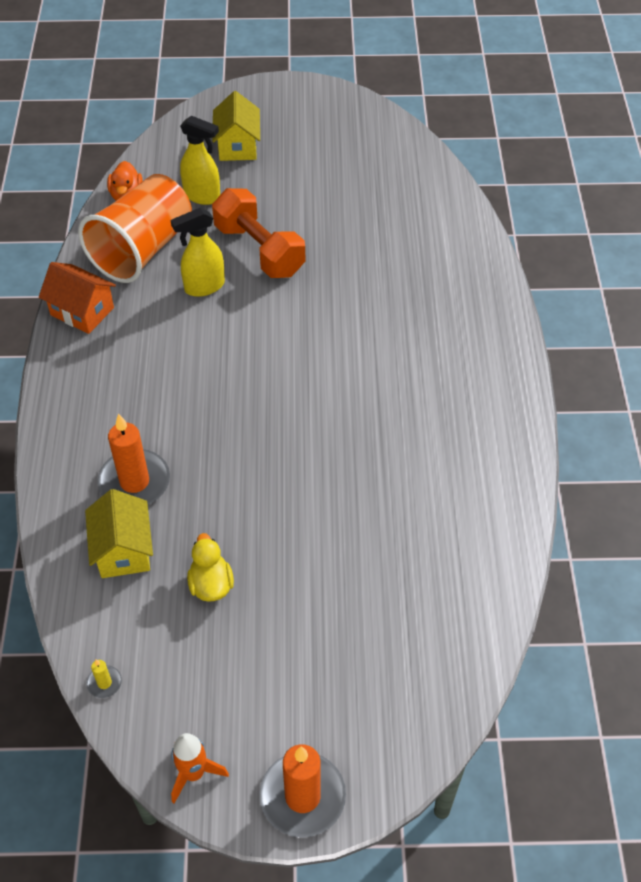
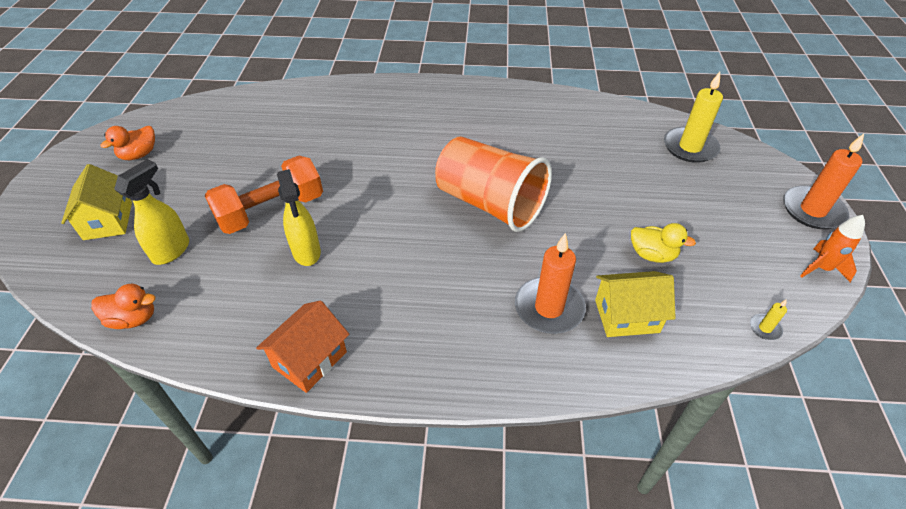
camera: 85 degrees left, 5 degrees down
(142, 249) = (231, 303): orange cup -> orange cup (490, 204)
(211, 584) = (652, 255): yellow duck -> yellow duck turned 150 degrees counterclockwise
(238, 146) = (108, 220): yellow house -> yellow house turned 75 degrees clockwise
(332, 137) = (139, 155): none -> orange duck
(424, 660) = (690, 147): none -> yellow candle

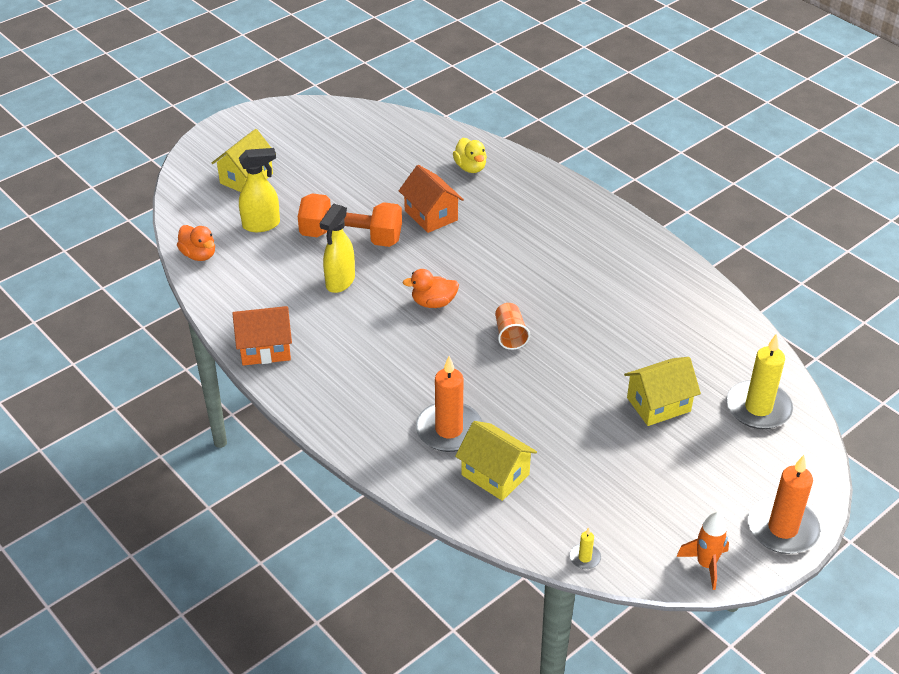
camera: 45 degrees right, 5 degrees down
(139, 155) = (312, 138): orange duck -> orange duck (433, 303)
(317, 156) = (431, 215): none -> orange house
(490, 204) = (510, 335): orange cup -> orange cup, size x0.42
(641, 184) = (658, 404): none -> yellow house
(652, 255) = (580, 455): yellow duck -> yellow duck (470, 167)

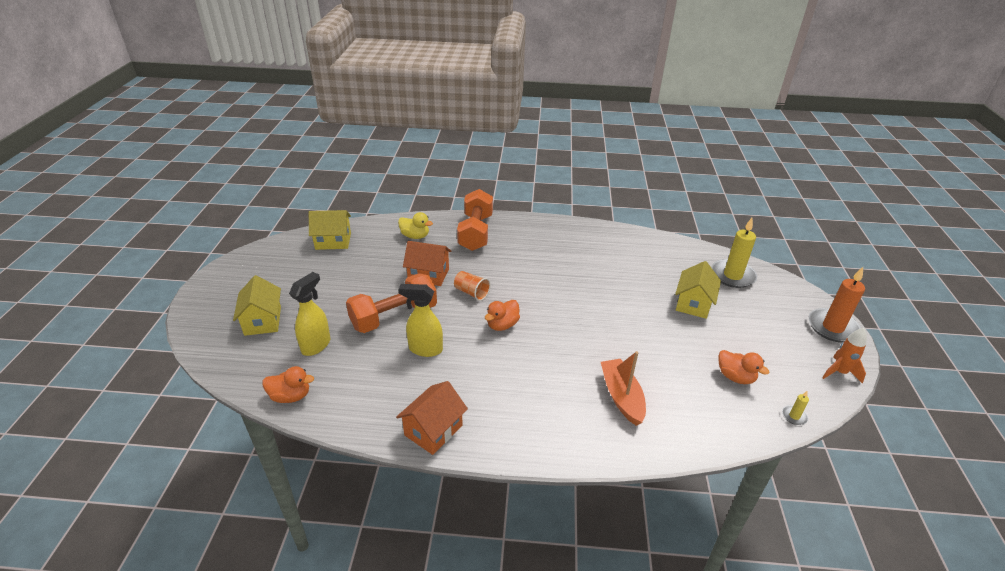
camera: 45 degrees left, 5 degrees down
(340, 282) = (425, 349): yellow spray bottle -> yellow spray bottle turned 120 degrees clockwise
(449, 430) = (621, 396): orange candle -> orange boat
(495, 474) = (684, 404): yellow house -> yellow house (333, 241)
(510, 335) = (571, 316): orange cup -> orange cup (471, 292)
(537, 196) = (475, 232): none -> orange dumbbell
(584, 490) = (735, 377): none -> orange duck

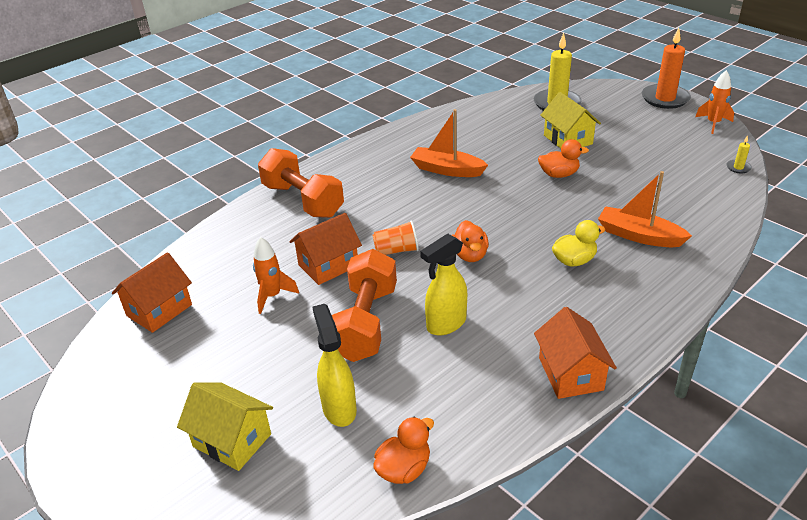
camera: 45 degrees left, 0 degrees up
(333, 241) = (159, 310): yellow house -> orange house
(381, 270) = (272, 296): none -> orange rocket
(415, 236) = (246, 243): yellow duck -> yellow duck (574, 261)
(579, 268) = (447, 170): none -> orange boat
(735, 377) = (673, 169): orange duck -> orange duck (559, 174)

